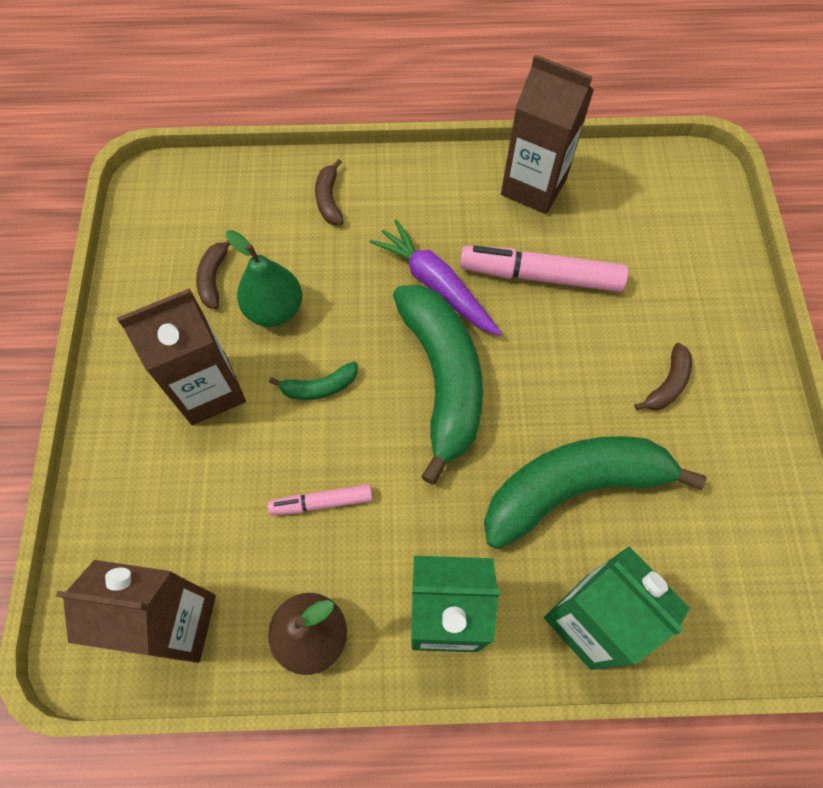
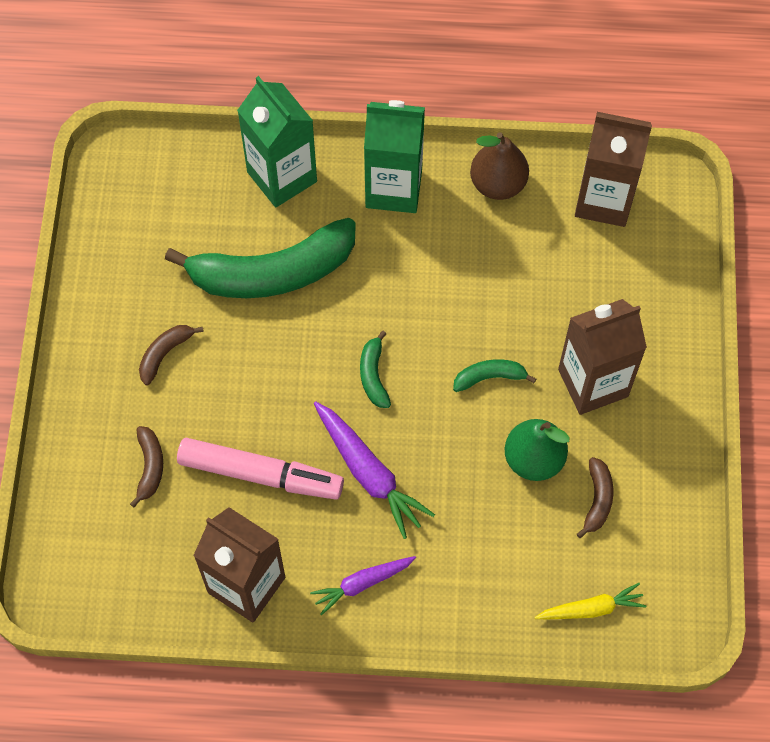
camera: 175 degrees left, 0 degrees up
(227, 191) = (591, 608): none -> yellow carrot
(322, 502) = (489, 278): pink marker -> none
(329, 199) = (476, 587): brown banana -> brown banana (150, 467)
(431, 195) = (362, 584): none -> purple carrot
(442, 379) = (373, 375): green banana -> green banana, size x0.42

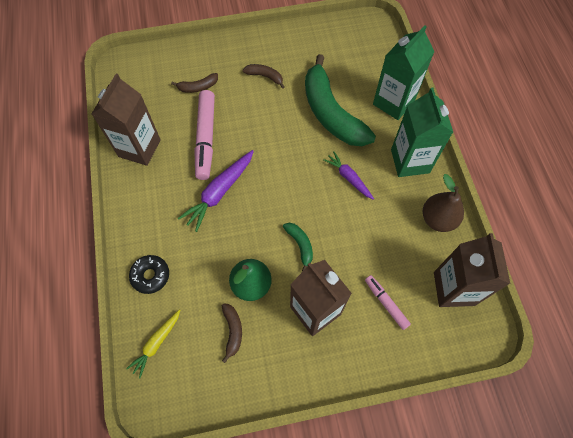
camera: 75 degrees right, 0 degrees up
(362, 584) = (150, 205): purple carrot -> purple carrot (348, 178)
(373, 375) = (282, 180): green banana -> none
(484, 601) = (150, 276): none -> black donut
(591, 608) = (156, 343): yellow carrot -> yellow carrot turned 60 degrees clockwise
(597, 500) = (232, 331): brown banana -> brown banana turned 90 degrees counterclockwise
(604, 290) = (386, 303): none -> pink marker

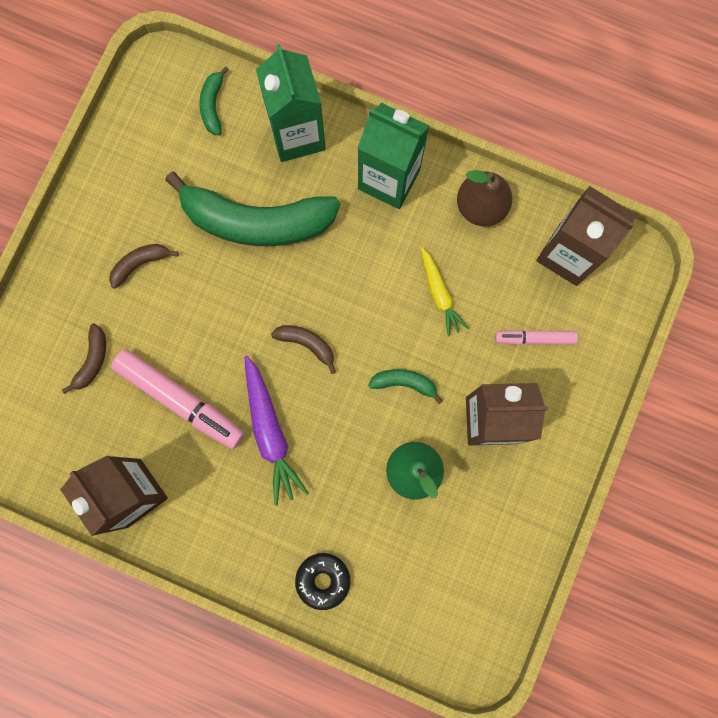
camera: 55 degrees left, 15 degrees up
(156, 343) = (409, 620): yellow carrot -> yellow carrot (439, 294)
(232, 331) = (452, 526): brown banana -> brown banana (307, 344)
(348, 178) = (360, 266): purple carrot -> none
(374, 57) = (213, 105): none -> green banana

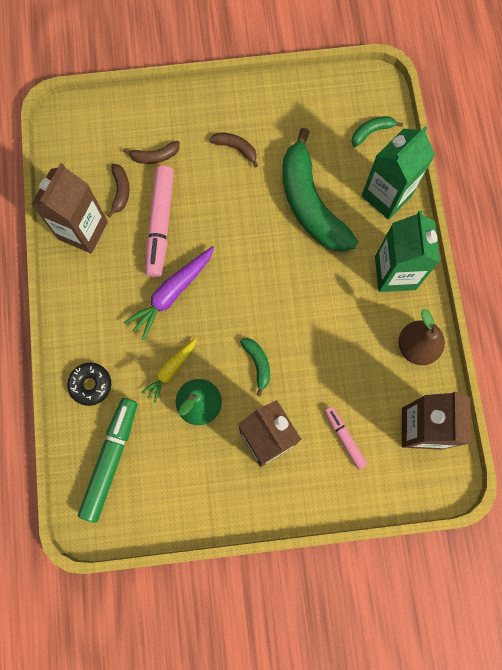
camera: 60 degrees right, 5 degrees down
(307, 344) = (246, 283): brown banana -> brown banana (120, 191)
(419, 601) = (111, 459): none -> green marker
(439, 294) = (335, 353): yellow carrot -> yellow carrot (171, 370)

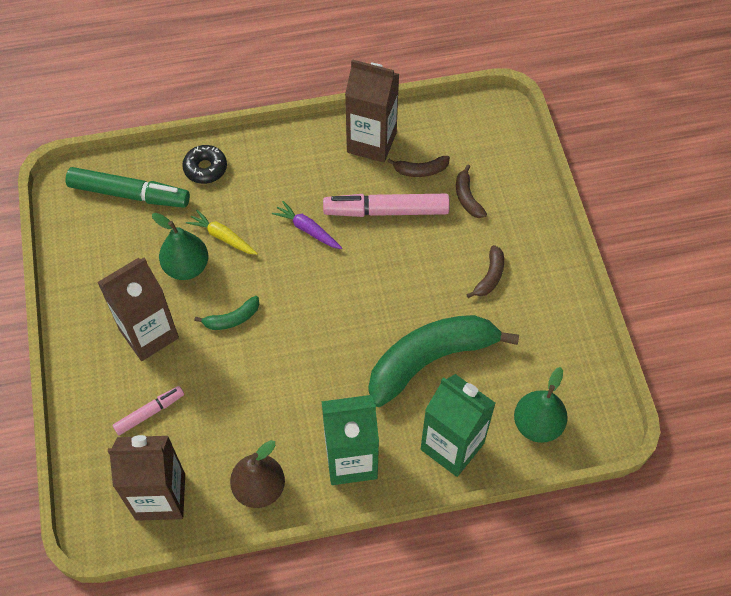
camera: 85 degrees right, 15 degrees down
(172, 294) = (307, 229): purple carrot -> purple carrot, size x0.64
(371, 132) = (537, 425): green banana -> green pear

